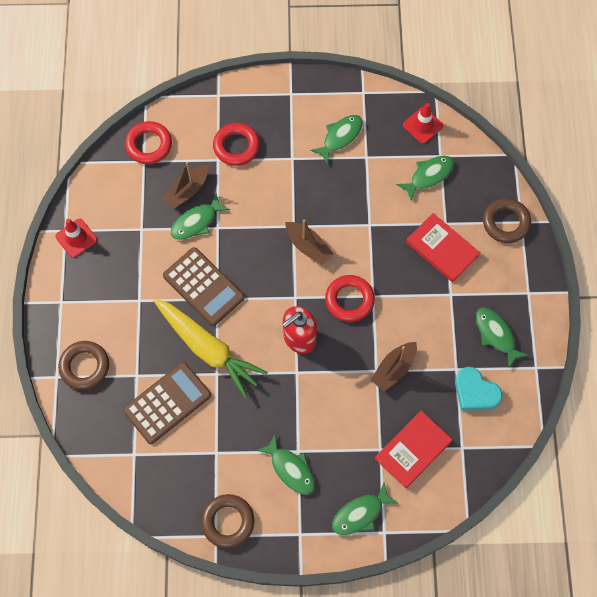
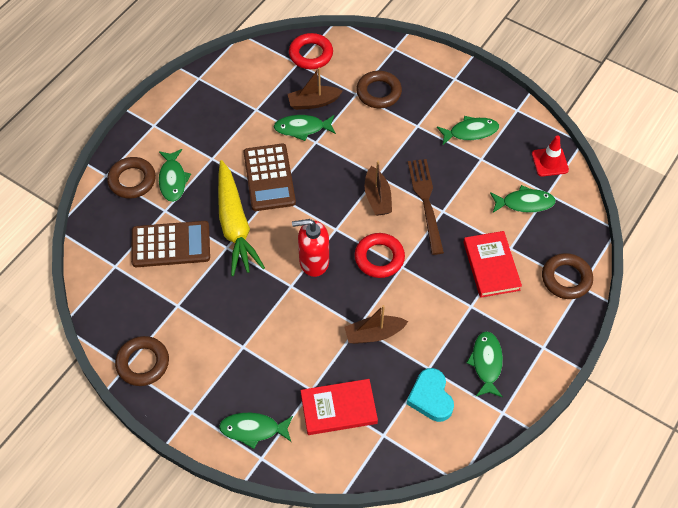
camera: 35 degrees right, 10 degrees down
(76, 238) = (202, 88): red traffic cone -> none
(236, 146) = (378, 92): red ring -> brown ring
(290, 469) = (225, 356): green fish -> green fish (173, 179)
(349, 225) = (425, 201): none -> brown fork

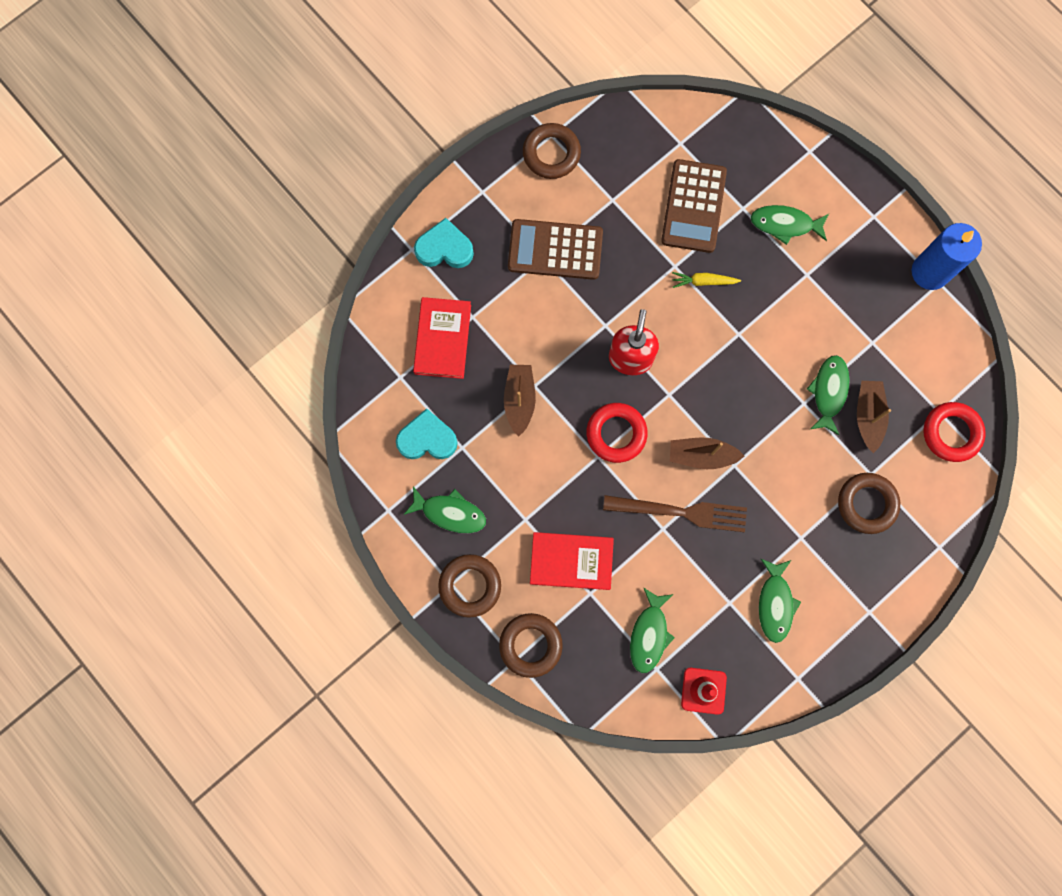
camera: 105 degrees right, 20 degrees up
(132, 180) = (795, 179): brown ring -> brown ring (470, 586)
(191, 85) = (930, 272): none -> blue candle
(235, 224) = (703, 281): yellow carrot -> yellow carrot, size x0.42
(253, 429) = (444, 248): green fish -> turquoise heart
(269, 178) = (762, 335): brown calculator -> brown calculator (555, 250)

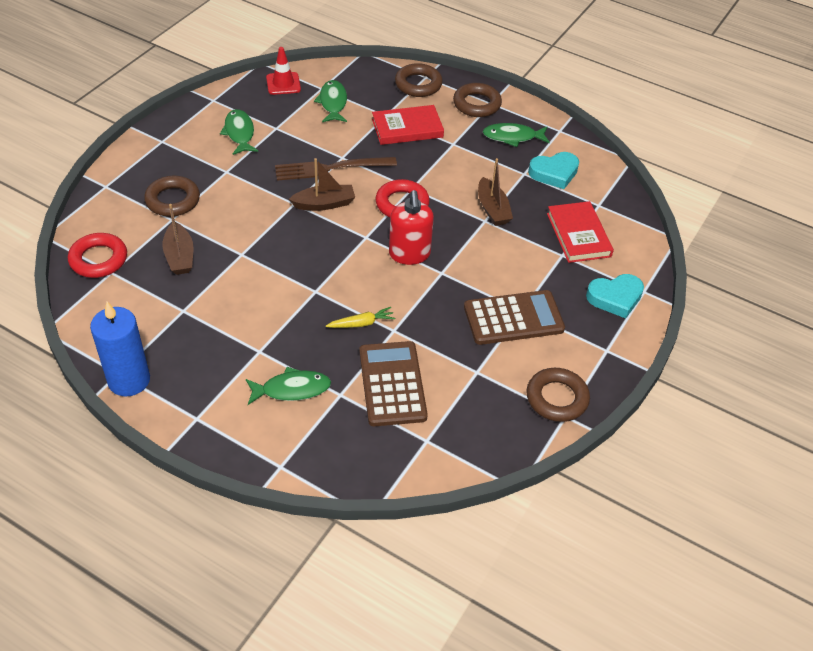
camera: 160 degrees right, 30 degrees down
(829, 392) = (220, 266): green fish -> none

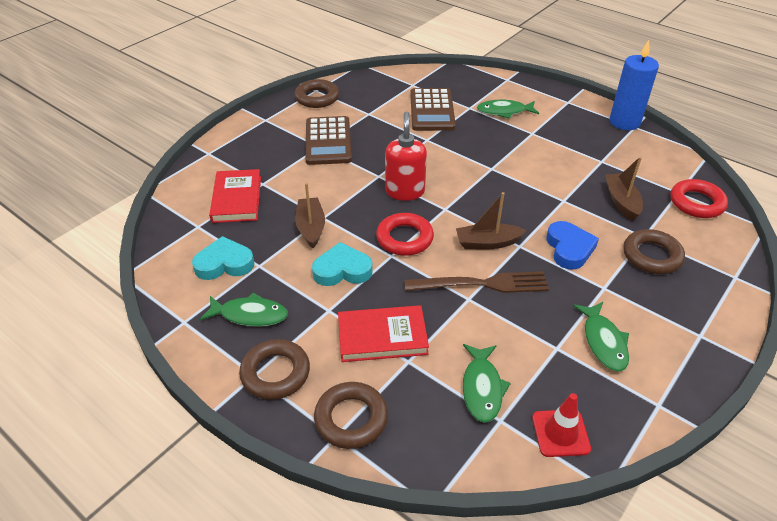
camera: 170 degrees left, 5 degrees down
(248, 203) = (569, 248): none -> blue heart
(361, 323) = (452, 145): yellow carrot -> none
(513, 318) = (328, 141): brown calculator -> brown calculator turned 90 degrees counterclockwise
(615, 298) = (236, 150): turquoise heart -> turquoise heart (342, 270)

